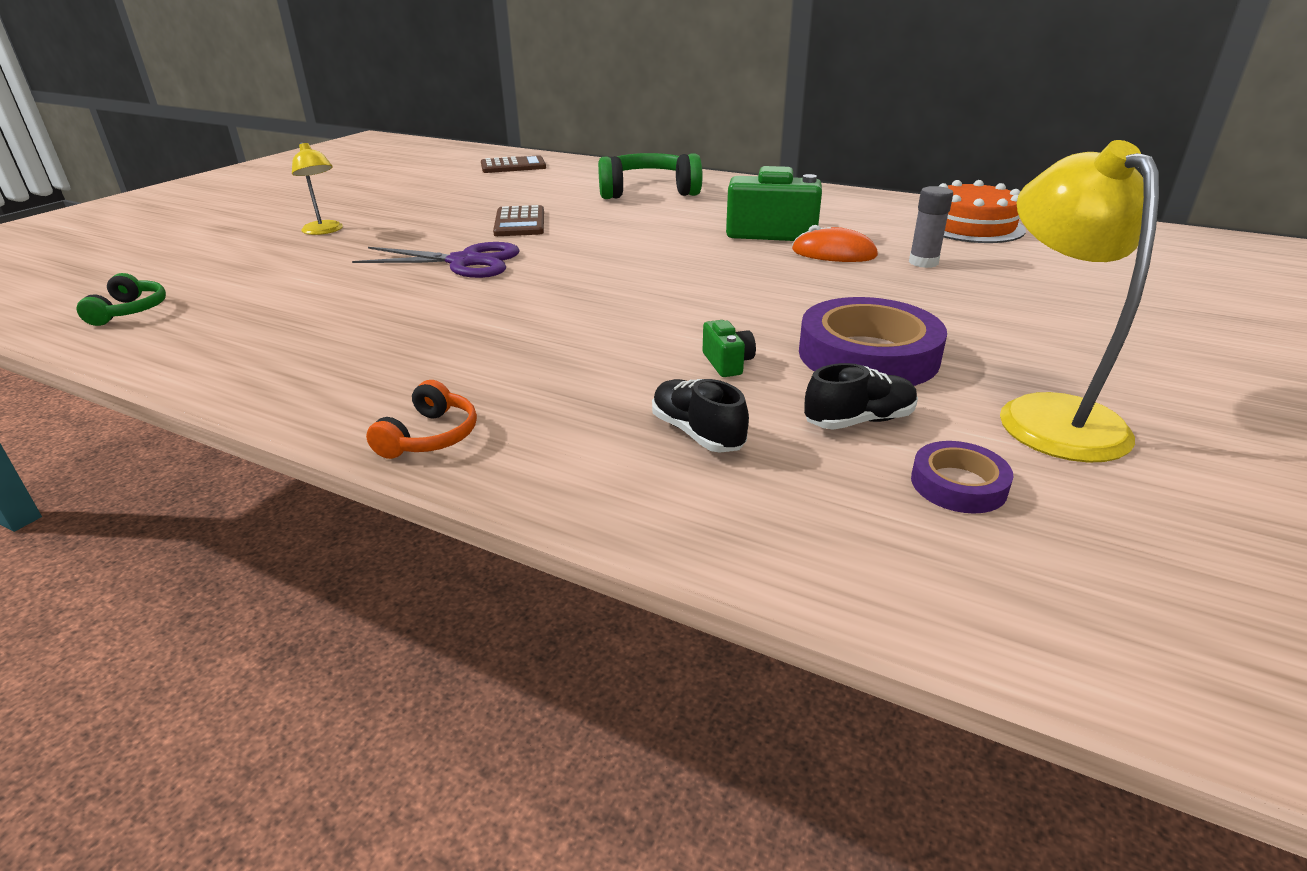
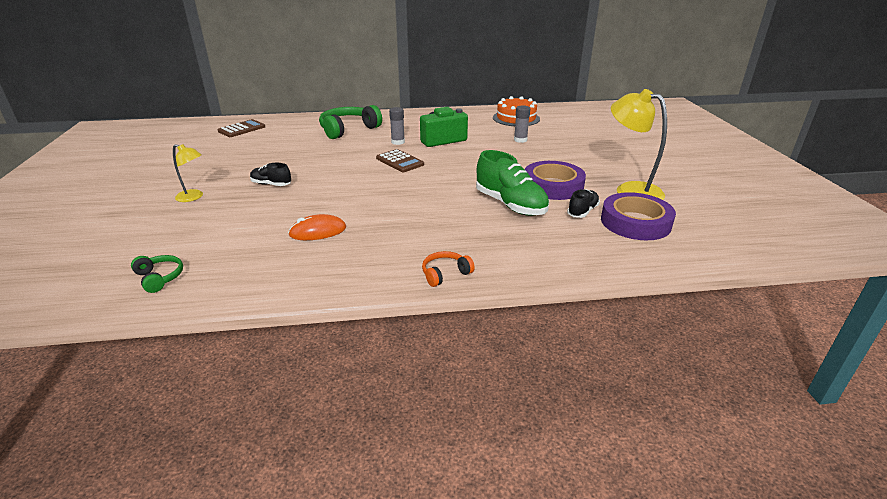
camera: 35 degrees left, 0 degrees up
(430, 436) = (445, 274): orange headphones -> orange headphones turned 105 degrees counterclockwise
(464, 262) = (317, 193): purple scissors -> none
(520, 223) = (308, 163): brown calculator -> brown calculator (400, 161)
(693, 221) = (398, 142): none -> grey glue stick
(697, 433) = (539, 235): black shoe -> black shoe (271, 184)
(727, 363) = (510, 205): green camera -> green shoe
(834, 253) = (481, 144): orange mouse -> orange mouse (318, 231)
(958, 484) = (635, 222): purple tape -> purple tape, size x1.97

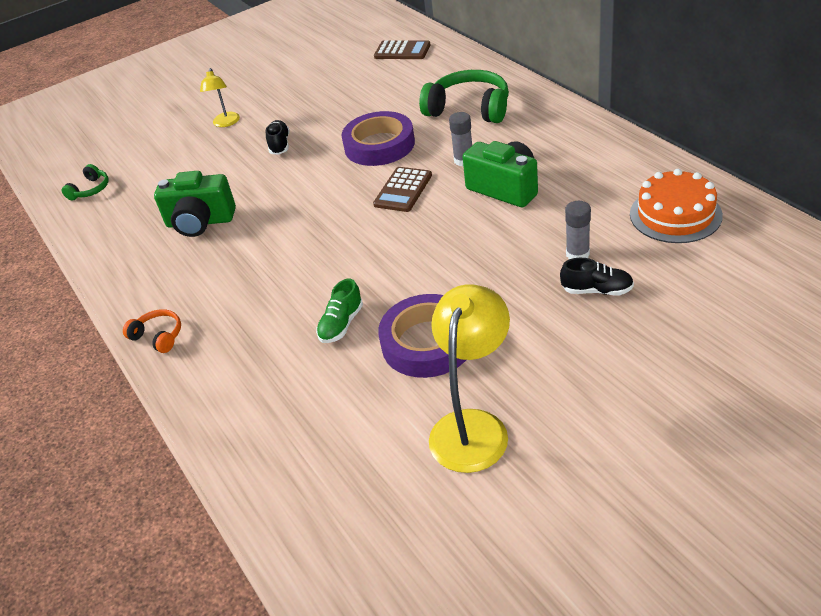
camera: 70 degrees right, 10 degrees up
(318, 231) = (200, 222): orange mouse -> green camera
(510, 205) = (341, 324): green shoe -> green shoe, size x0.54
(582, 211) = (363, 395): black shoe -> black shoe (597, 290)
(635, 222) = (363, 457): purple tape -> purple tape (379, 145)

